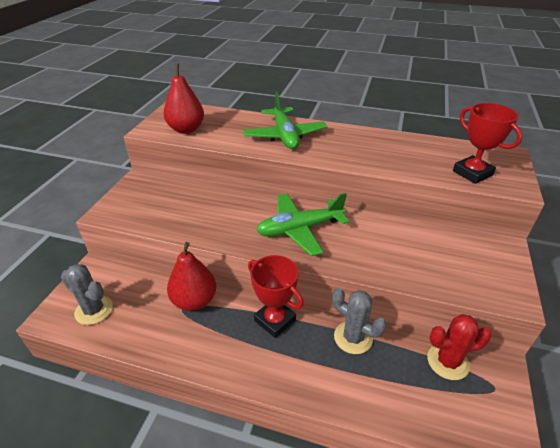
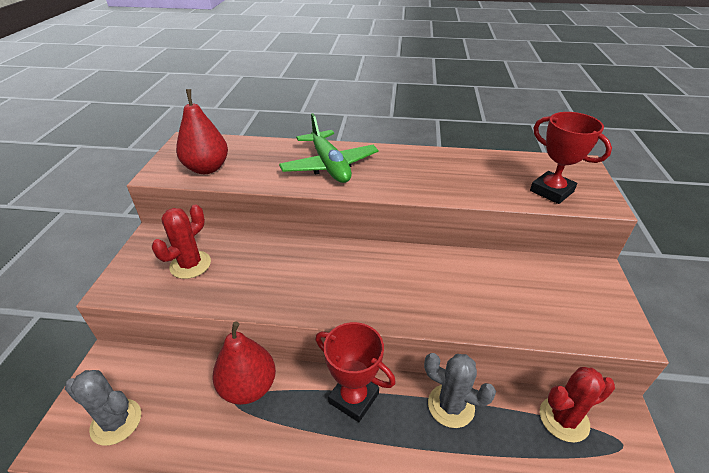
camera: 10 degrees left, 0 degrees up
(163, 203) = (190, 265): none -> red cactus
(300, 229) = (366, 279): green plane -> none

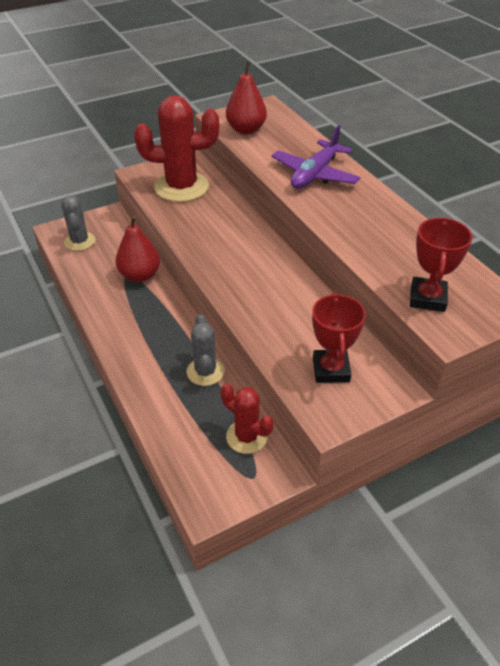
camera: 55 degrees right, 5 degrees up
(190, 265) = (181, 187): red cactus -> red cactus, size x1.77
(329, 166) = (315, 174): green plane -> purple plane
(353, 398) = (171, 323): red trophy -> red trophy (331, 370)

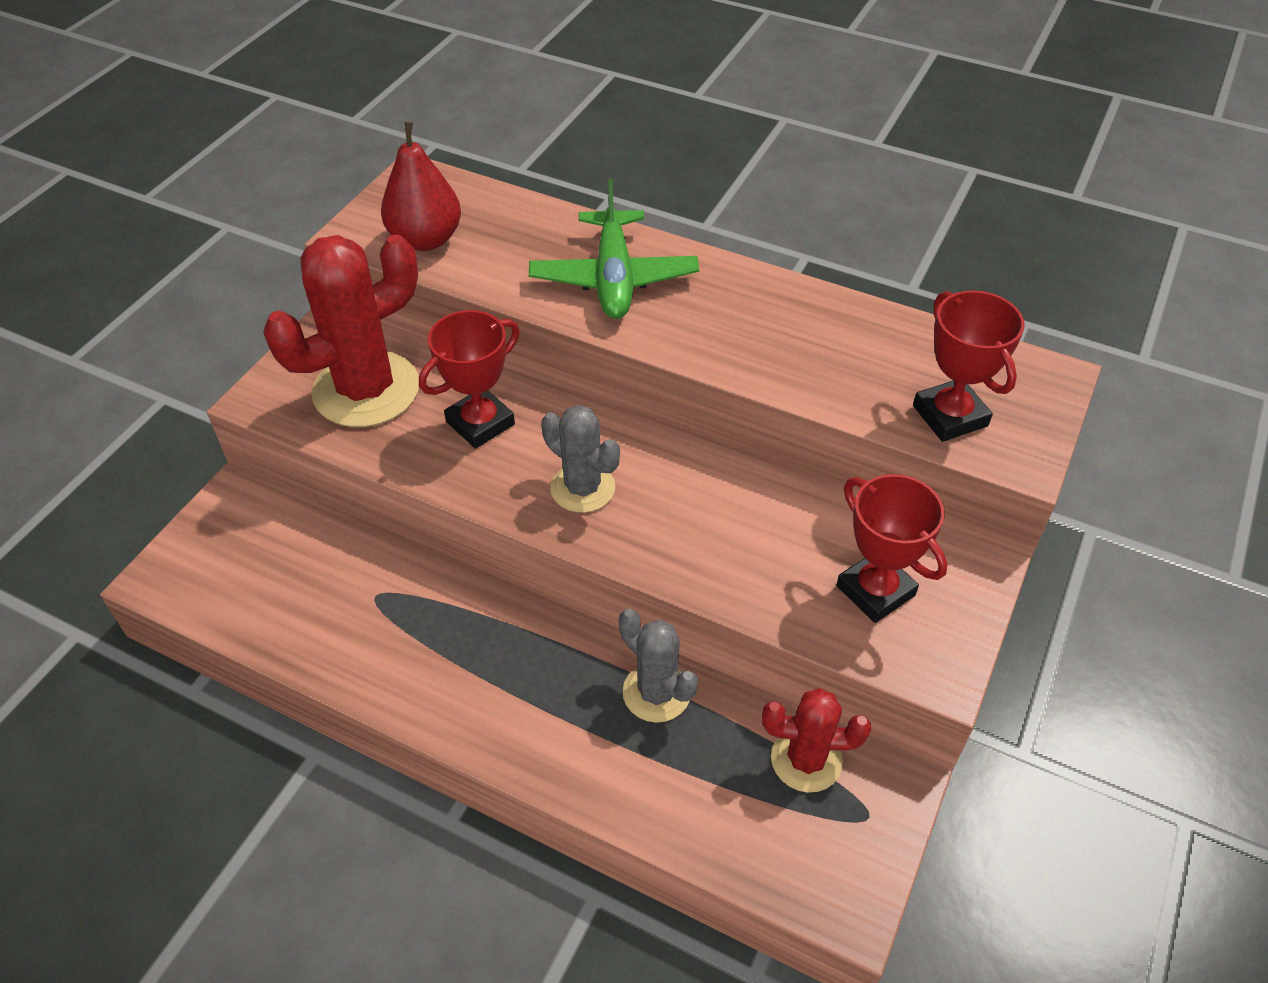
camera: 35 degrees left, 5 degrees up
(80, 241) = (227, 577): grey cactus -> grey cactus (582, 488)
(140, 275) = (399, 584): red pear -> none
(215, 219) = (480, 423): none -> red trophy
(315, 174) = (614, 278): purple plane -> green plane

